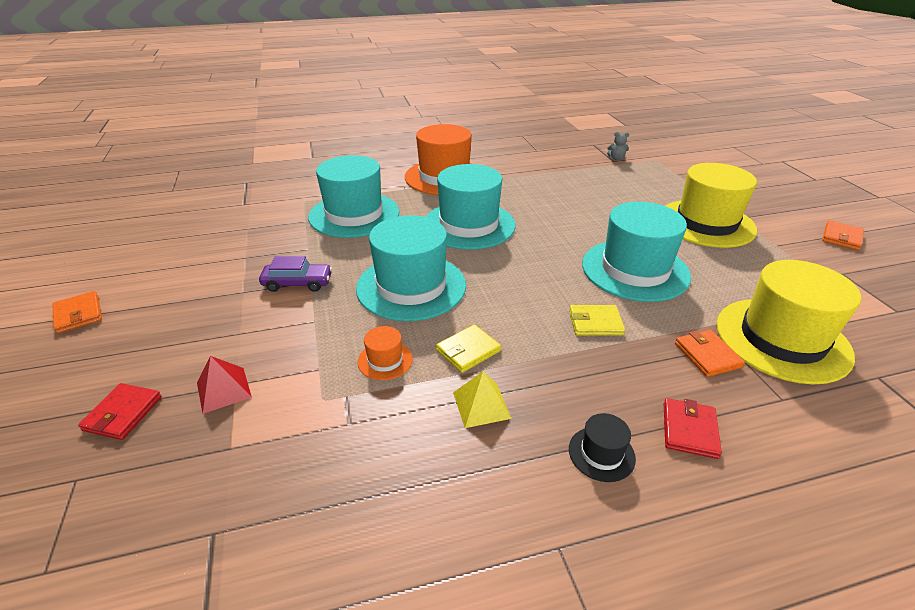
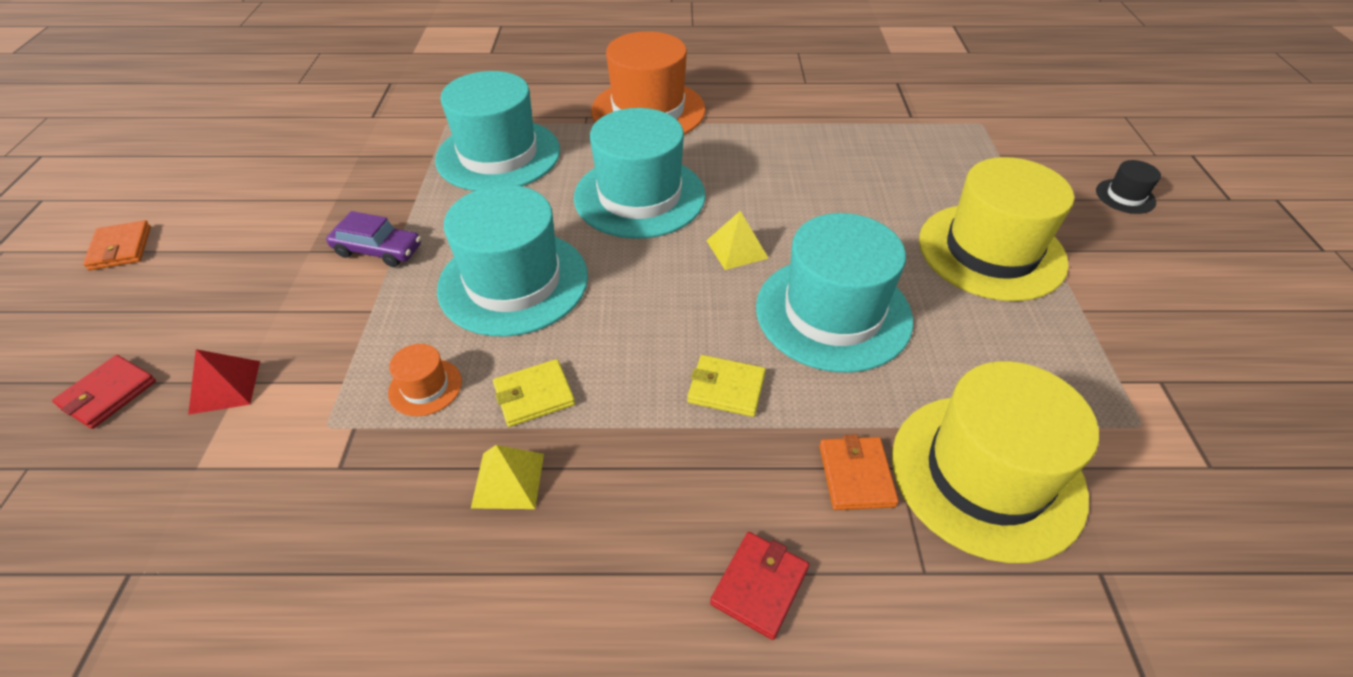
camera: 15 degrees right, 10 degrees up
(552, 245) = (736, 249): none -> yellow pyramid
(601, 453) = (621, 590): black hat -> black hat (1125, 196)
(616, 158) = (918, 112): grey teddy bear -> none
(841, 237) = (1203, 315): orange wallet -> none

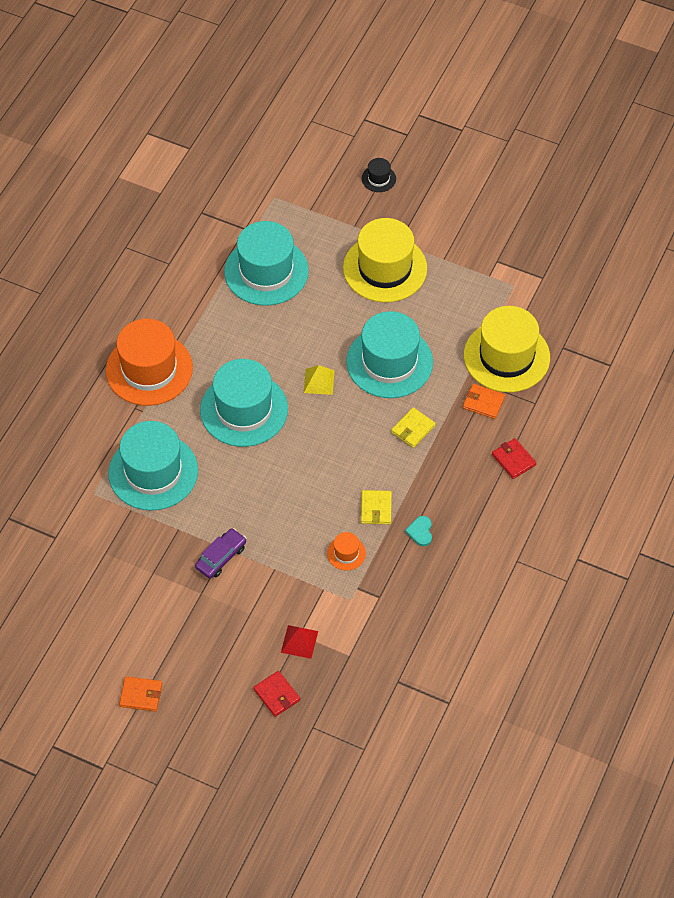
camera: 65 degrees left, 10 degrees up
(508, 480) = (420, 532): yellow pyramid -> turquoise heart
(513, 282) = (287, 496): turquoise hat -> turquoise hat (266, 271)

